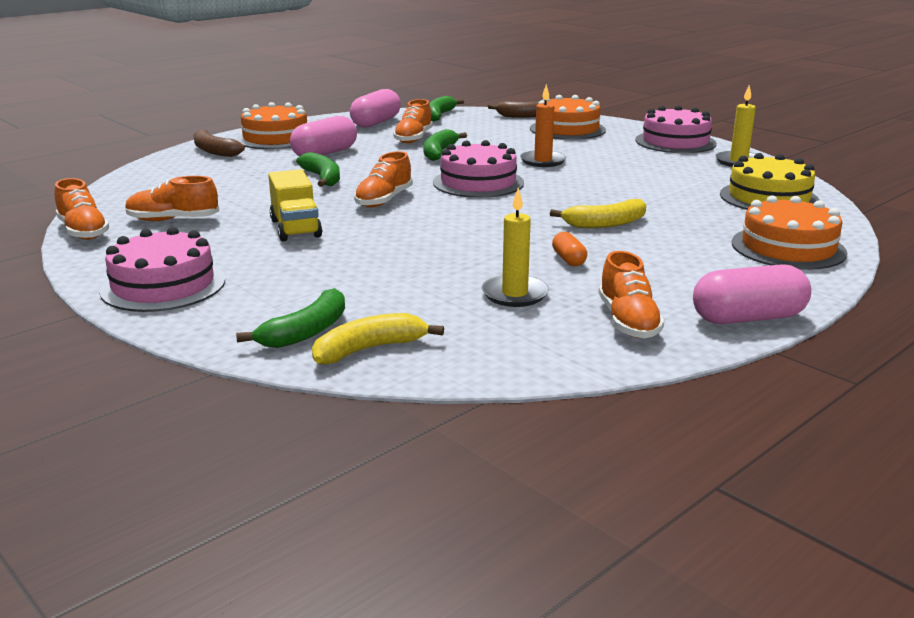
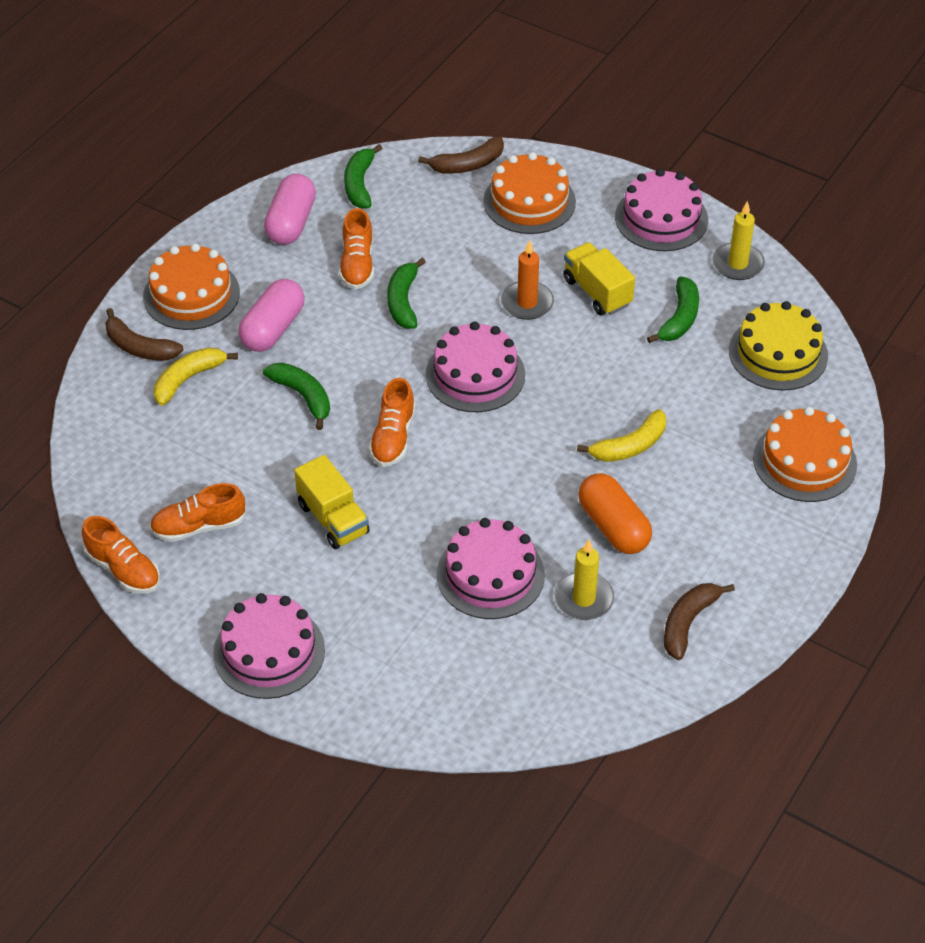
camera: 15 degrees left, 25 degrees up
(306, 332) = (434, 696): green banana -> green banana (679, 318)
(369, 349) = (496, 709): yellow banana -> yellow banana (188, 379)
(424, 270) = (490, 575): none -> pink cake
(568, 259) = (613, 526): orange capsule -> orange capsule, size x1.95
(606, 162) = (597, 292): none -> yellow truck
(628, 321) = (688, 622): orange shoe -> brown banana
(748, 318) = (782, 596): pink capsule -> none

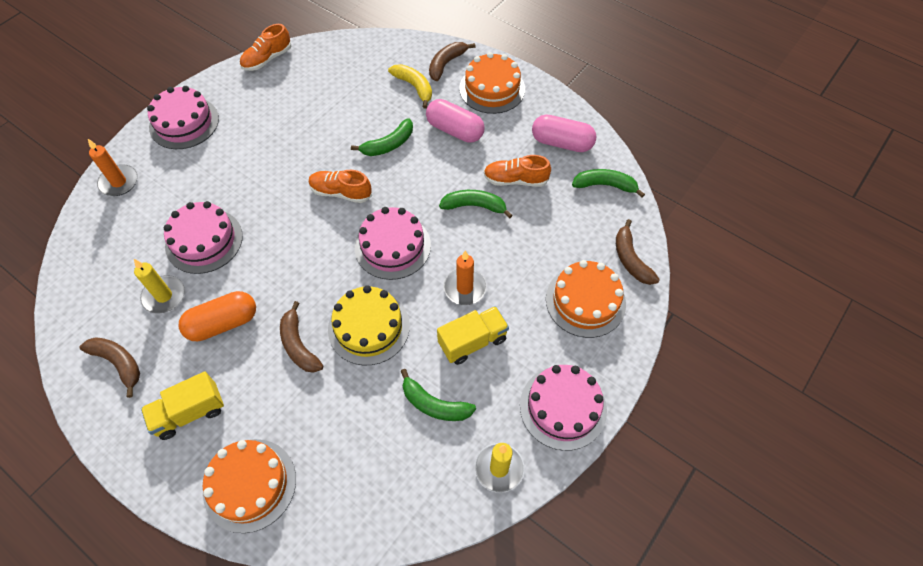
camera: 95 degrees right, 10 degrees up
(199, 526) = (290, 92): orange shoe -> none
(333, 519) = (277, 157): yellow truck -> yellow truck (189, 413)
(396, 707) = (119, 182): none -> orange candle
(630, 446) = (298, 345): yellow banana -> brown banana
(778, 353) = (380, 485): yellow cake -> yellow cake (368, 327)

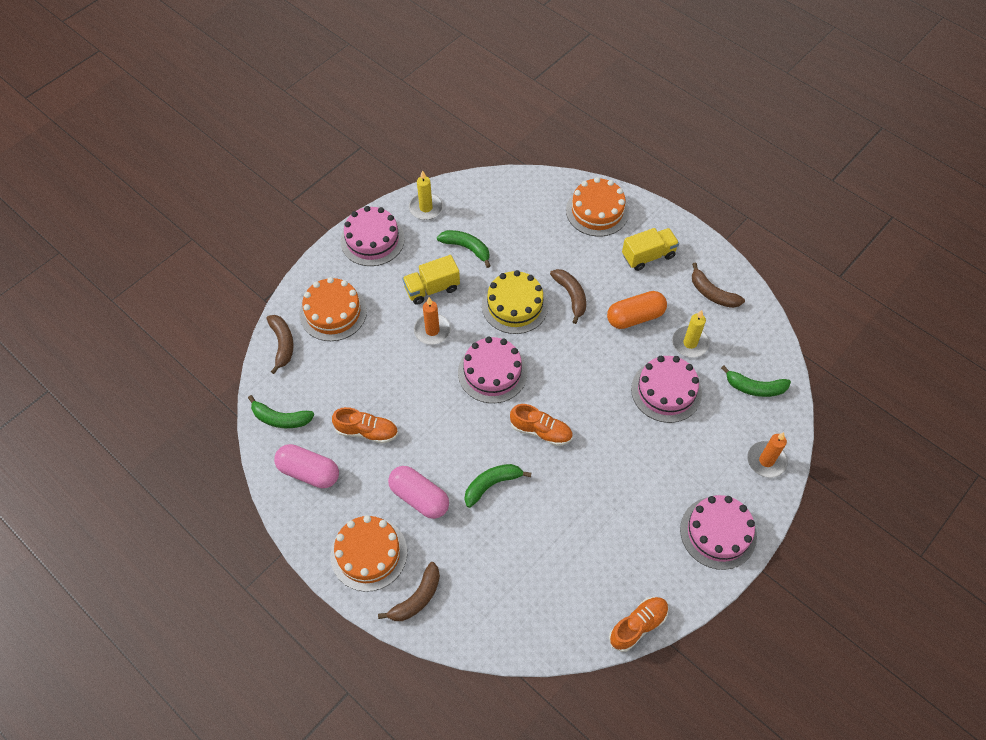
camera: 175 degrees left, 0 degrees up
(414, 87) = (458, 564): yellow banana -> none
(474, 206) = (412, 406): green banana -> green banana (754, 388)

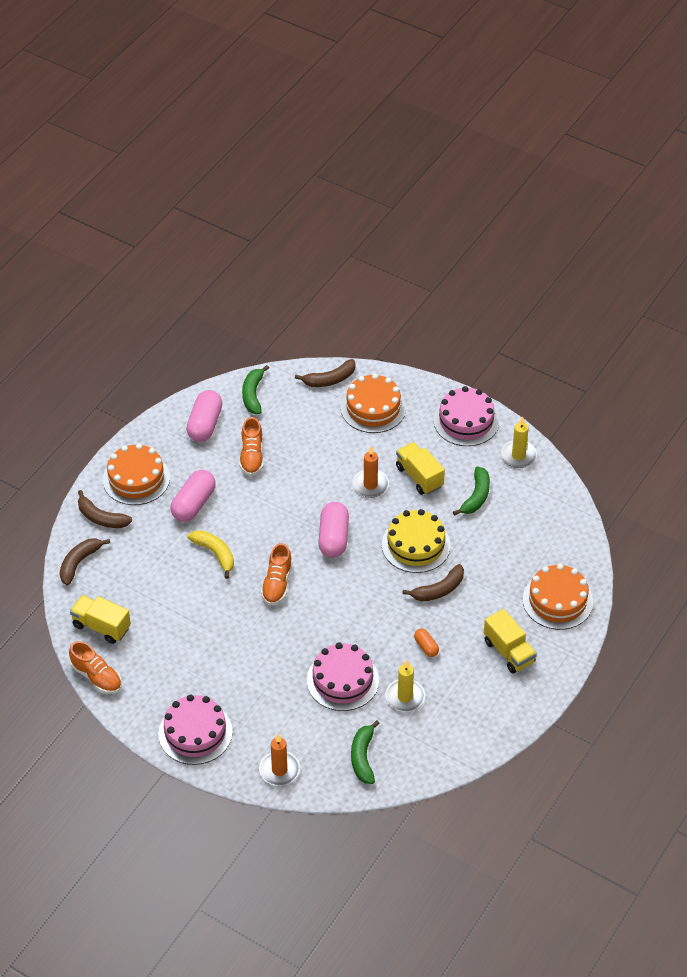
camera: 80 degrees right, 10 degrees down
(492, 372) = (333, 538): pink cake -> pink capsule
(492, 484) = (215, 554): green banana -> yellow banana
(571, 613) = (101, 626): none -> yellow truck
(635, 317) = (426, 647): orange capsule -> orange capsule, size x0.51
(712, 293) = (474, 713): brown banana -> brown banana (79, 563)

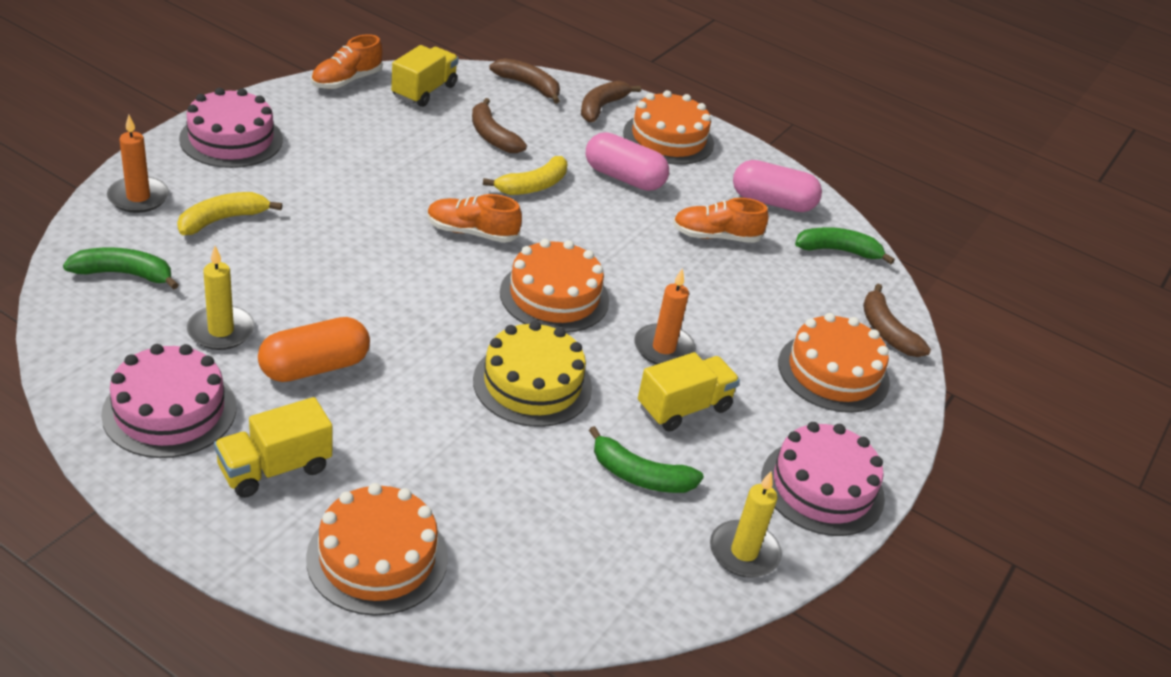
camera: 85 degrees right, 10 degrees down
(294, 718) = (222, 220): none -> yellow banana
(333, 538) = (554, 296): pink capsule -> orange cake
(342, 680) = (275, 272): pink cake -> pink cake (169, 411)
(426, 647) = (315, 367): orange capsule -> orange capsule, size x1.95
(439, 590) = (431, 398): brown banana -> brown banana (492, 136)

